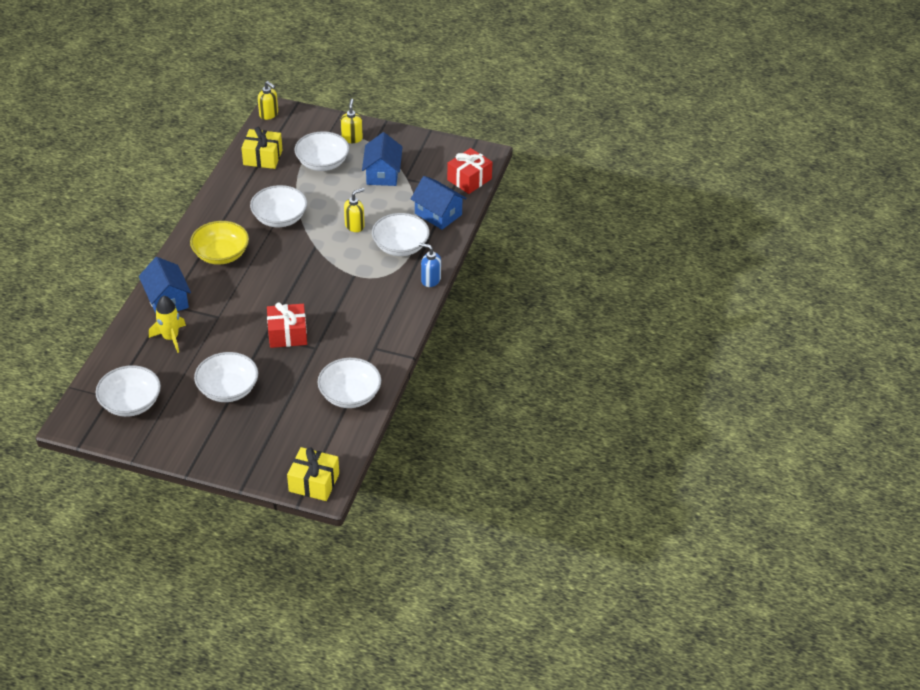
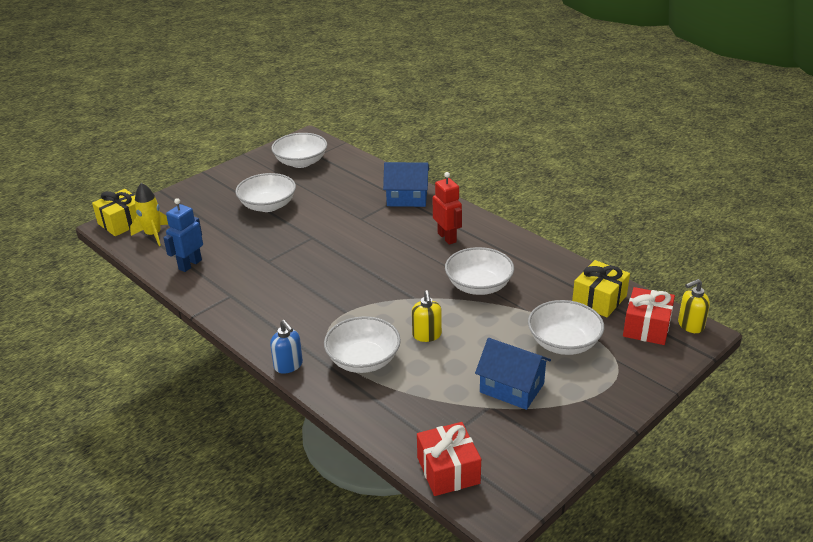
camera: 120 degrees right, 10 degrees down
(171, 338) = (357, 191): yellow rocket -> yellow rocket (153, 235)
(221, 254) = (447, 237): yellow bowl -> red robot
(287, 334) = (301, 249): red gift -> red gift (646, 327)
(350, 395) = (190, 264): white bowl -> blue robot
(352, 138) = (605, 383): yellow soap dispenser -> none
(430, 280) = (288, 365): blue soap dispenser -> blue soap dispenser turned 90 degrees clockwise
(438, 214) = (397, 412): blue house -> none

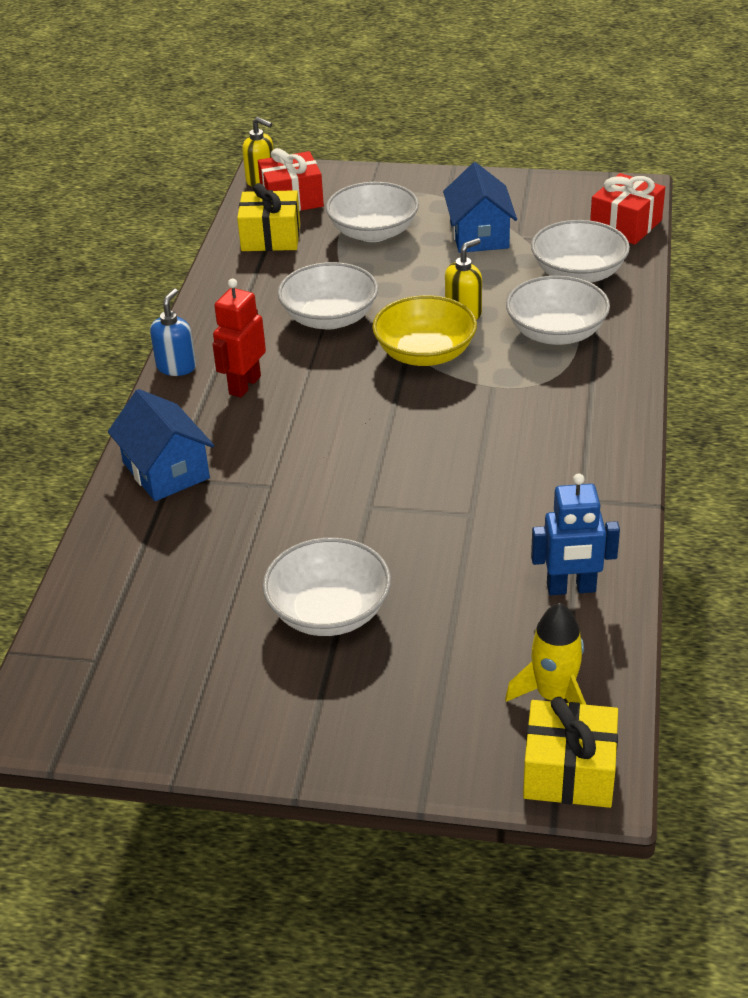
camera: 125 degrees left, 5 degrees up
(288, 365) = (632, 376): blue soap dispenser -> blue soap dispenser (176, 367)
(301, 162) = (141, 665): white bowl -> white bowl (578, 273)
(404, 303) = (425, 353): none -> yellow bowl

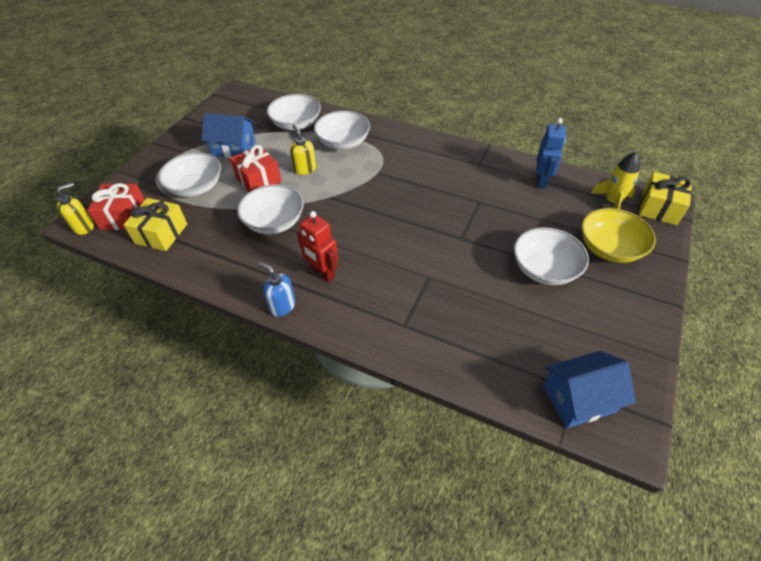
camera: 75 degrees left, 10 degrees up
(166, 470) = (395, 326): blue house -> blue house (579, 399)
(425, 353) = (334, 190): yellow bowl -> yellow bowl (609, 248)
(626, 225) = (265, 101): red gift -> red gift (258, 180)

